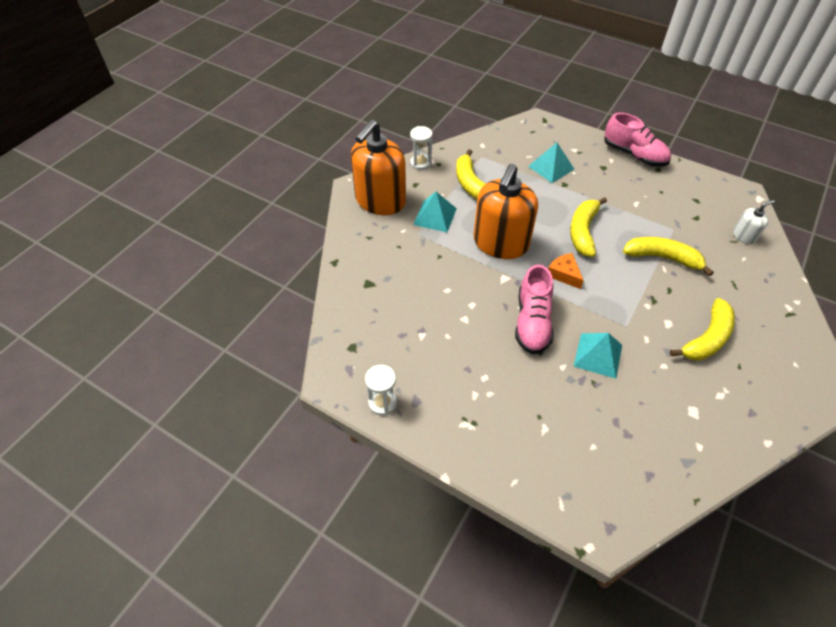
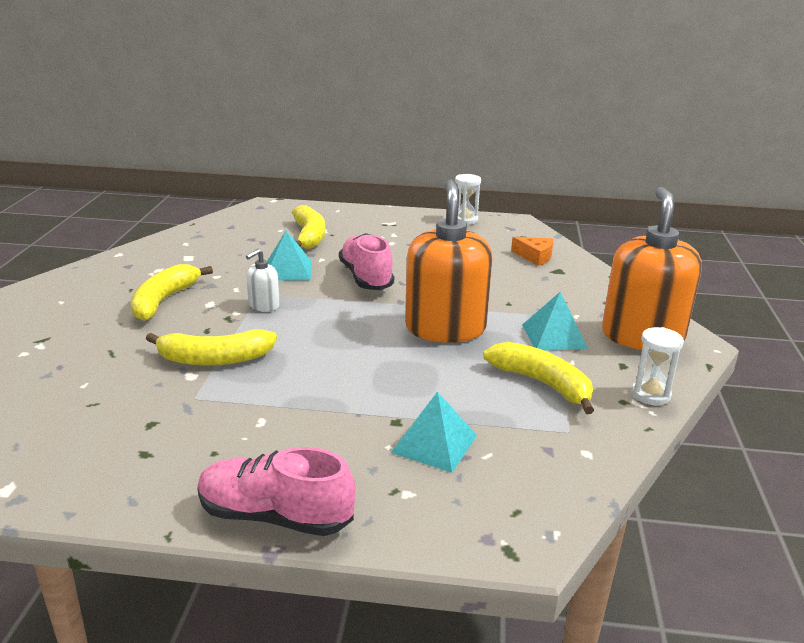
camera: 155 degrees right, 25 degrees down
(564, 274) = (348, 317): orange cheese -> orange cheese (535, 256)
(583, 231) = (339, 364): yellow banana -> yellow banana (309, 236)
(744, 236) = (70, 414): white soap dispenser -> white soap dispenser (264, 305)

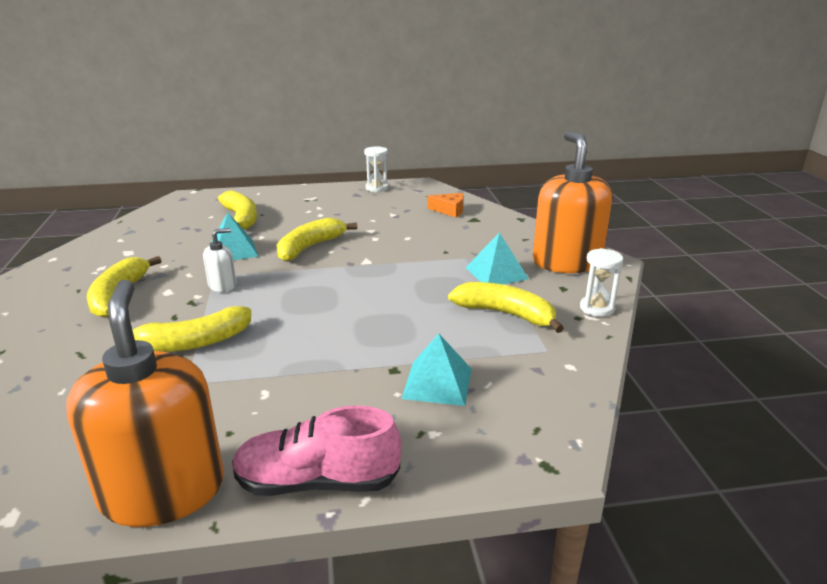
camera: 15 degrees left, 0 degrees up
(264, 305) = (222, 285): white soap dispenser -> white soap dispenser turned 150 degrees counterclockwise
(366, 277) = (310, 247): pink shoe -> yellow banana
(445, 328) = (401, 280): orange soap dispenser -> orange soap dispenser (163, 491)

